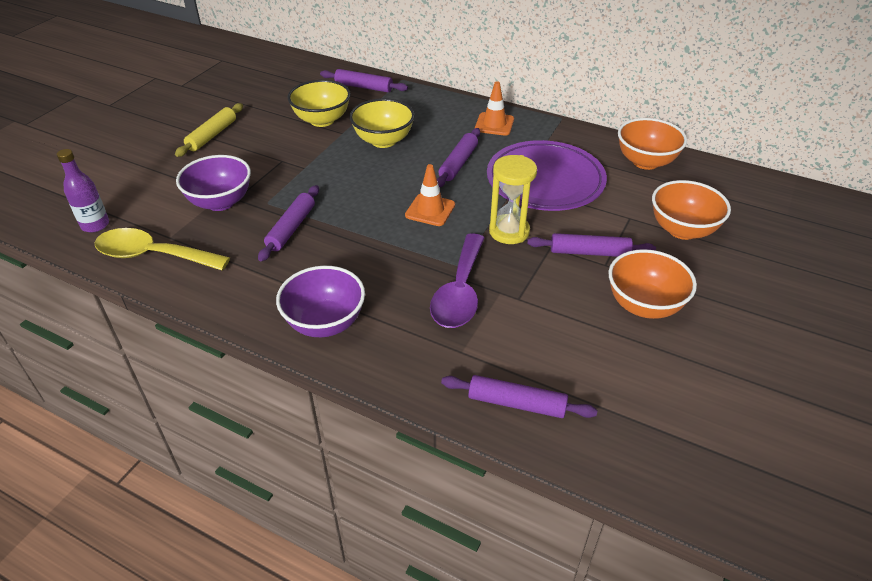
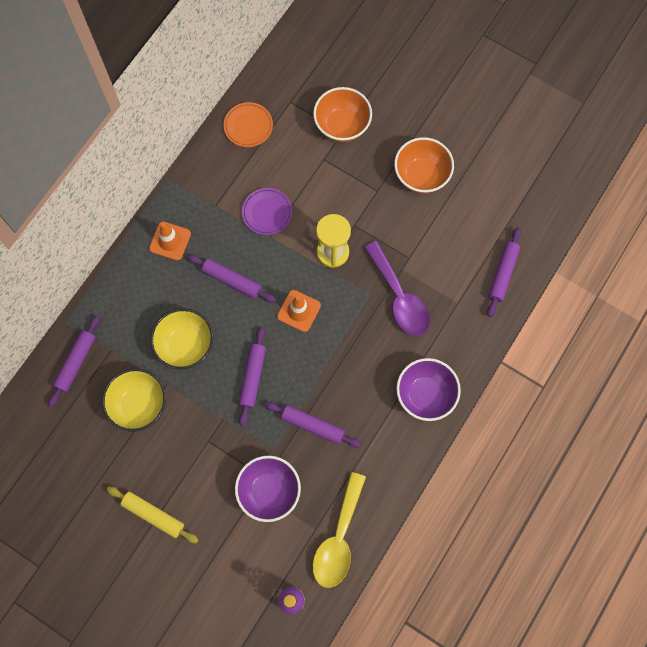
camera: 85 degrees left, 30 degrees up
(460, 292) = (399, 297): purple spoon -> purple spoon turned 45 degrees clockwise
(545, 181) = (267, 212): purple plate -> purple plate, size x0.49
(589, 252) = (363, 198): purple rolling pin -> purple rolling pin (252, 377)
(645, 162) = (248, 126): orange bowl -> orange plate

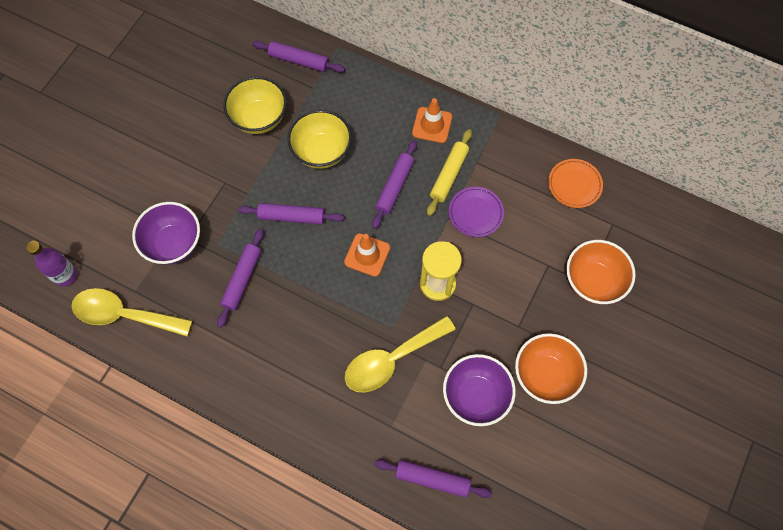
camera: 85 degrees right, 5 degrees down
(153, 515) = (152, 143): yellow rolling pin -> yellow rolling pin (449, 175)
(399, 297) = (391, 360): purple spoon -> yellow spoon
(425, 395) = (280, 395): purple bowl -> purple bowl (475, 396)

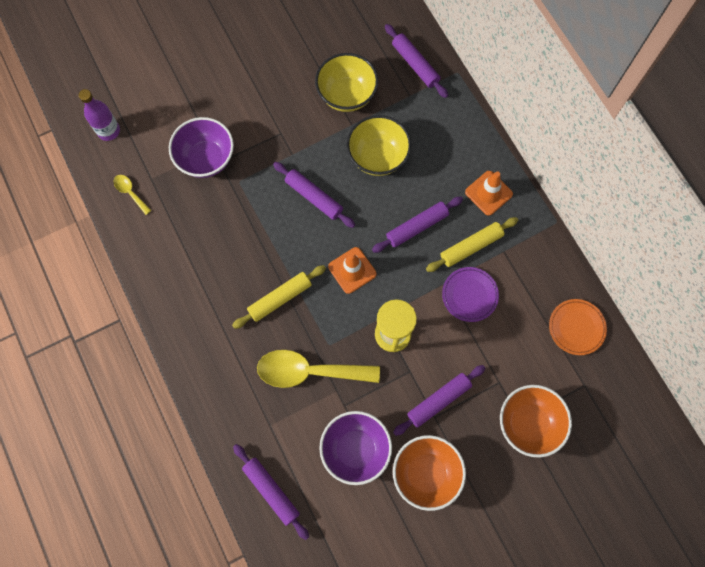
camera: 35 degrees right, 5 degrees up
(124, 315) = (130, 192): yellow spoon -> yellow spoon, size x0.45
(242, 279) = (238, 224): purple rolling pin -> purple rolling pin (438, 400)
(323, 317) = (280, 298): none -> yellow rolling pin

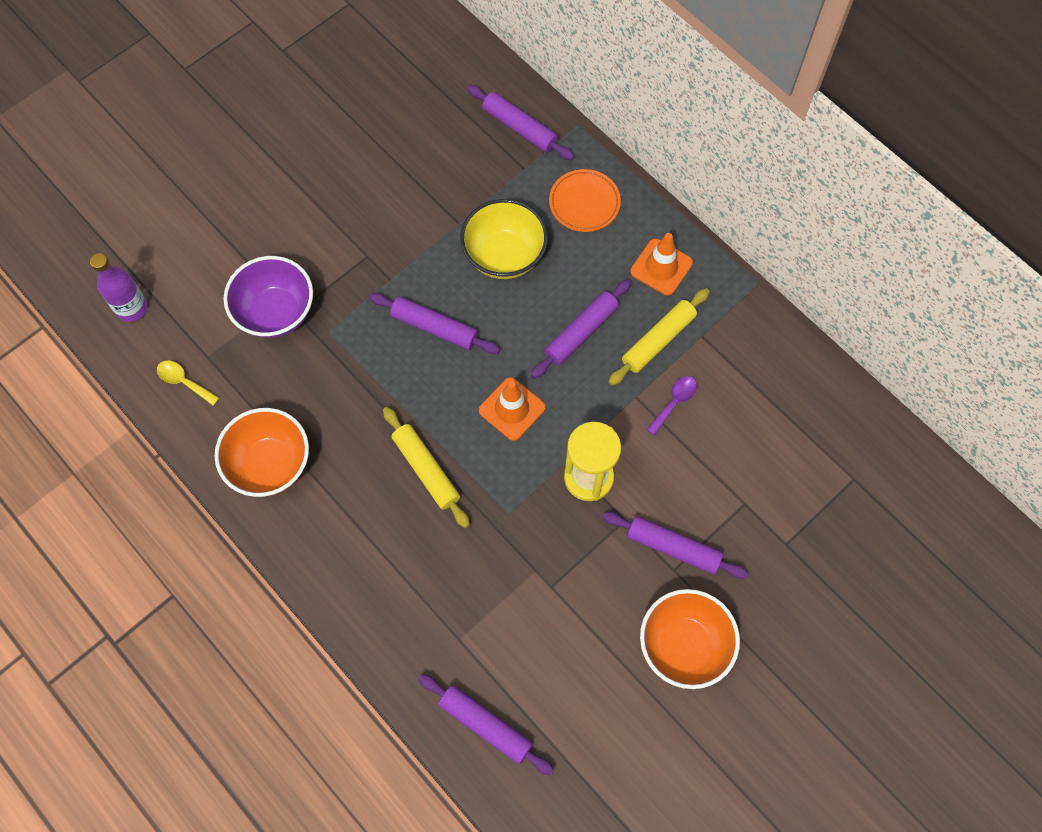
camera: 15 degrees left, 5 degrees down
(280, 298) = (426, 470): yellow rolling pin -> yellow rolling pin turned 75 degrees counterclockwise
(309, 371) = (492, 554): yellow spoon -> none
(346, 95) = (441, 187): yellow bowl -> none
(355, 449) = (582, 640): purple bowl -> none
(438, 400) = (673, 547): purple rolling pin -> purple rolling pin turned 75 degrees clockwise
(469, 295) = (674, 402): purple plate -> purple spoon
(528, 423) = (797, 546): orange bowl -> orange bowl (270, 465)
(576, 327) = (822, 408): orange plate -> orange plate (584, 203)

